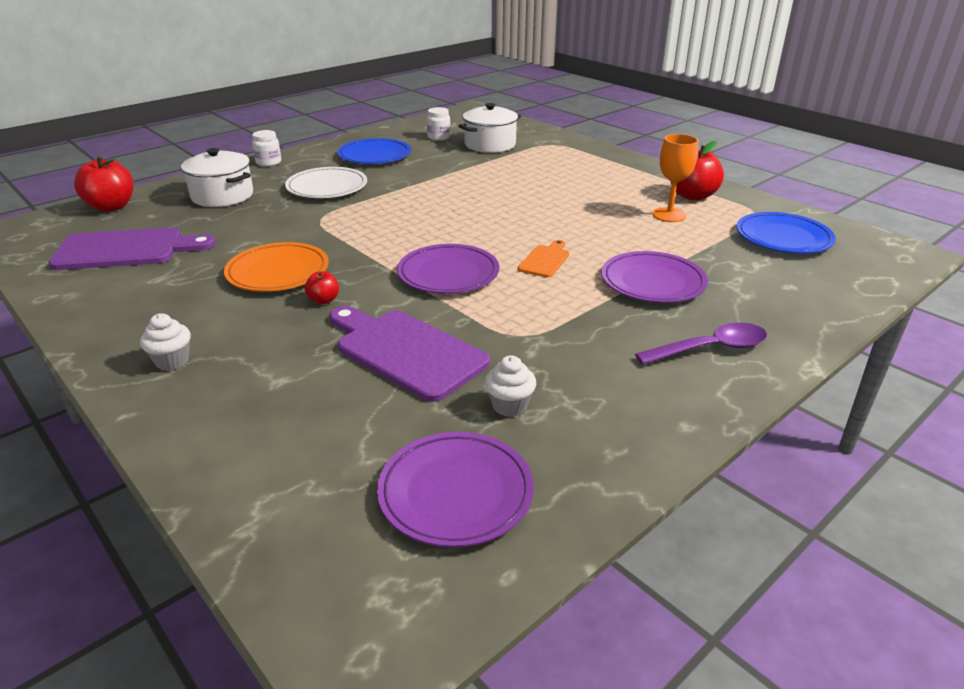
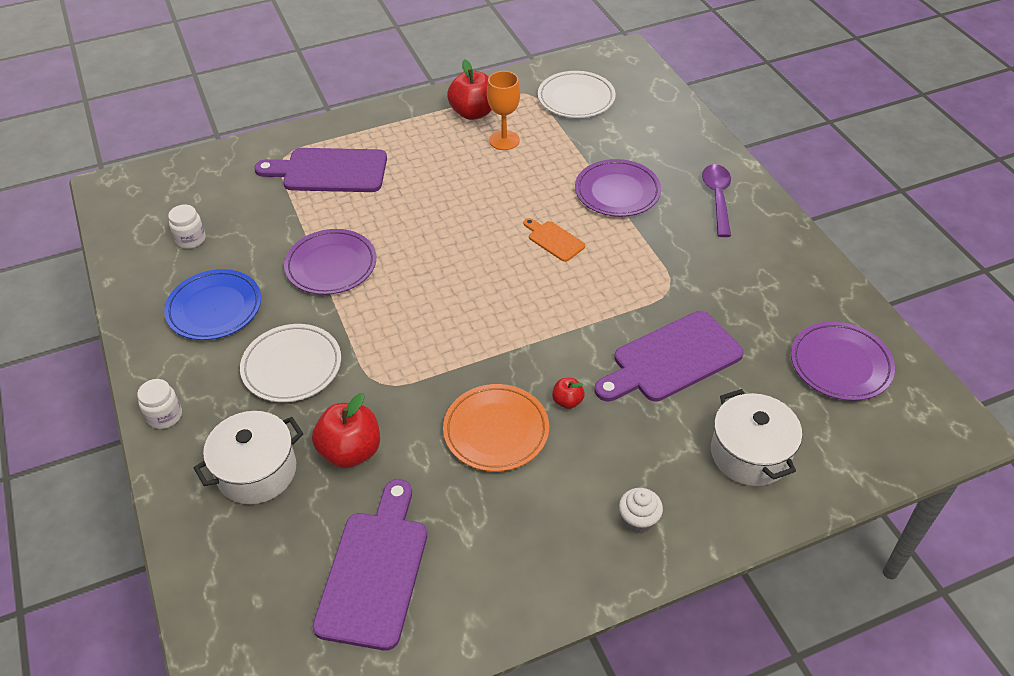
camera: 70 degrees left, 15 degrees up
(111, 207) = (222, 597): red apple -> red apple (350, 451)
(448, 274) = (553, 307): purple plate -> purple plate (331, 265)
(490, 145) = (249, 203): white pot -> white pot (750, 454)
(509, 405) = (757, 317): white cupcake -> none
(551, 160) = (329, 171): none -> purple cutting board
(783, 238) = (576, 98): blue plate -> white plate

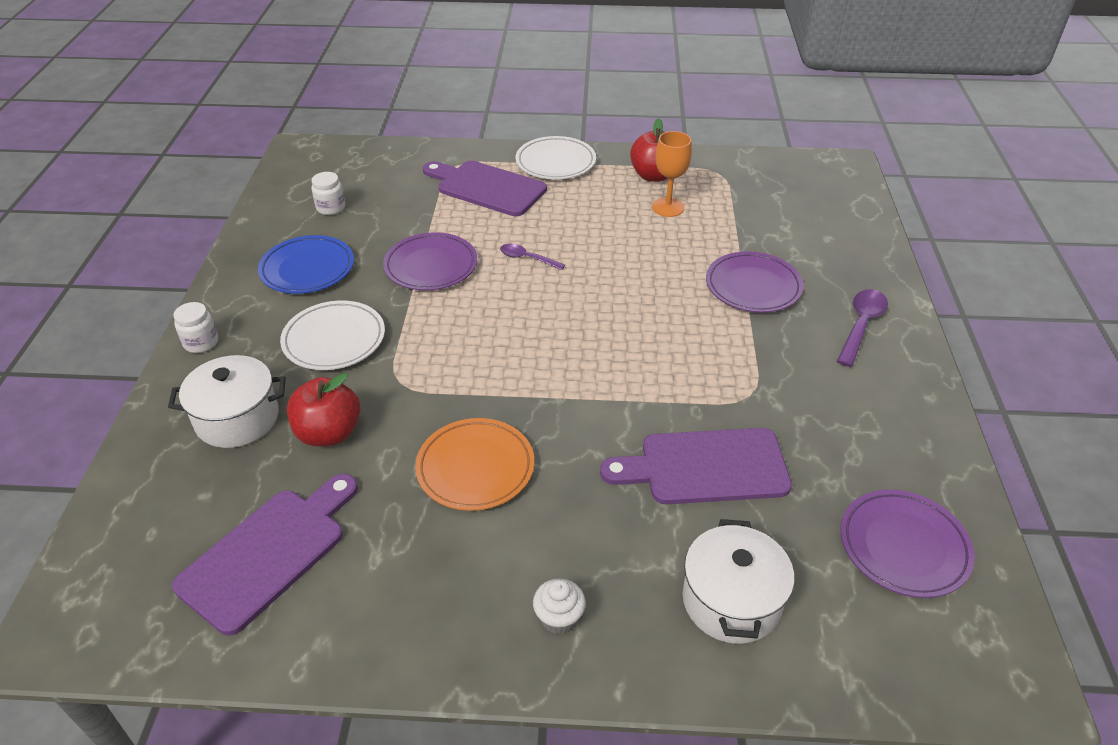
camera: 25 degrees right, 5 degrees down
(413, 229) = (527, 258): none -> purple spoon
(554, 240) = (656, 310): orange cutting board -> none
(567, 401) = (566, 467): red apple -> none
(576, 98) = (766, 190): white plate -> white plate (555, 162)

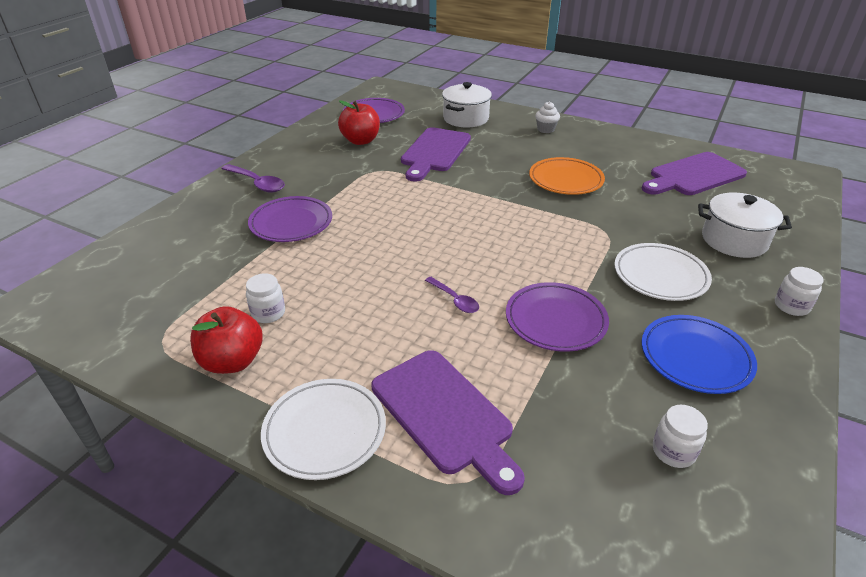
camera: 155 degrees left, 5 degrees down
(329, 433) = (661, 216): red apple -> red apple (361, 141)
(668, 207) = (268, 313): orange goblet -> white jar
(705, 467) = (434, 152): purple cutting board -> purple cutting board turned 90 degrees clockwise
(861, 325) = (257, 183): purple spoon -> purple spoon turned 105 degrees counterclockwise

